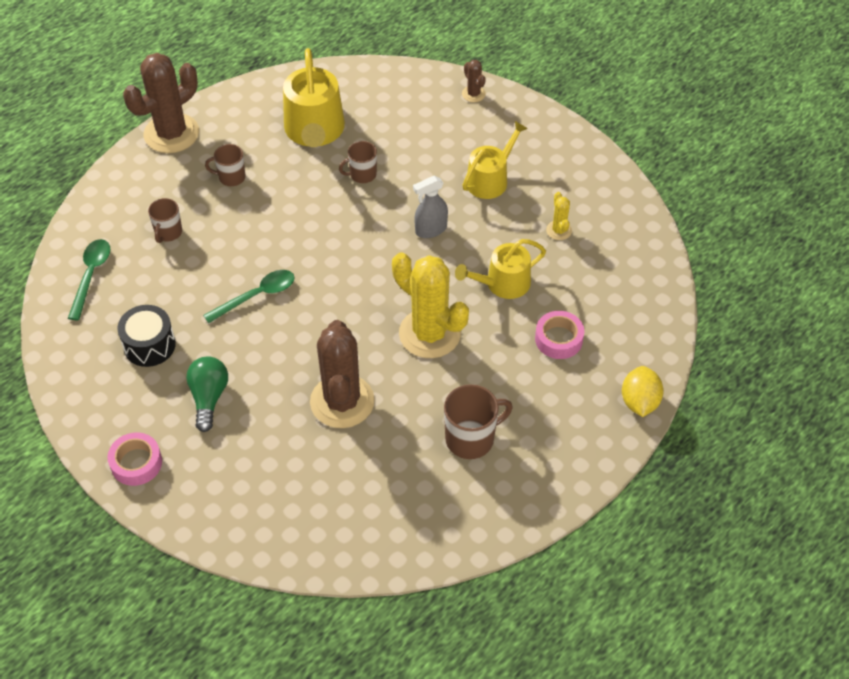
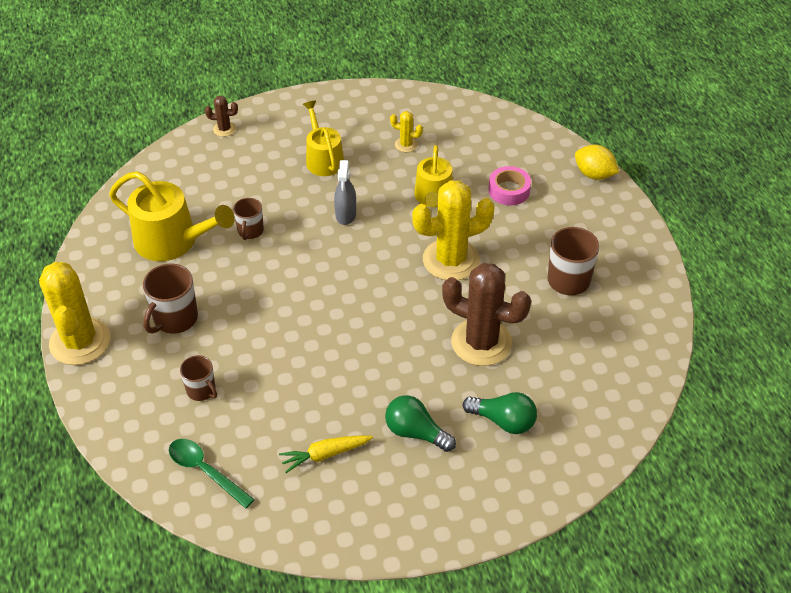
camera: 60 degrees left, 5 degrees down
(136, 463) = (452, 514): pink tape -> none
(149, 345) = (325, 455): black drum -> yellow carrot
(171, 133) = (80, 341): brown cactus -> yellow cactus
(231, 177) = (174, 319): brown mug -> brown mug, size x1.59
(257, 296) = (327, 354): green spoon -> none
(259, 458) = (503, 421): none -> green light bulb

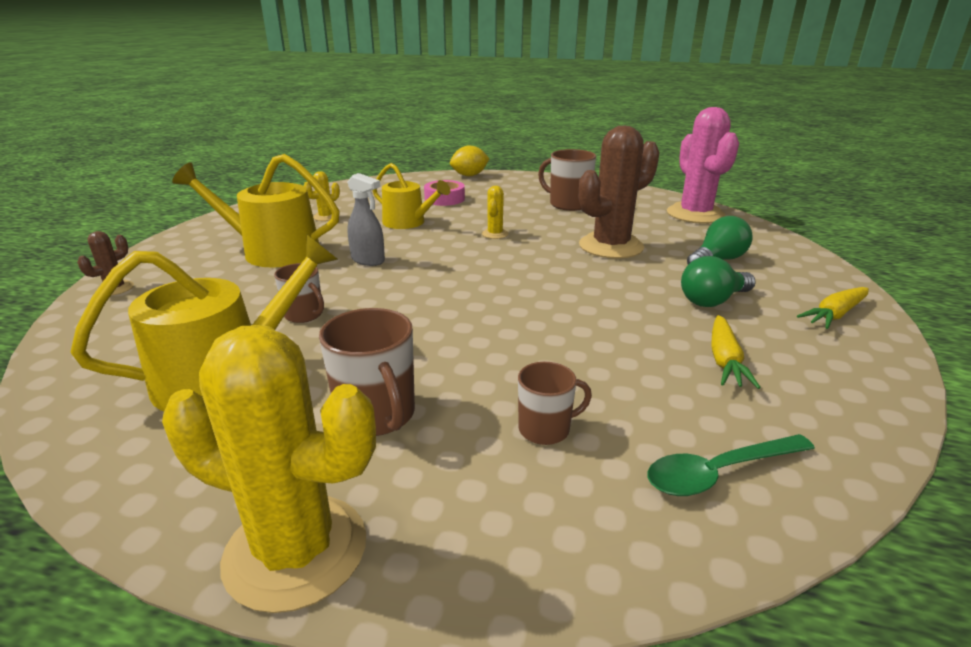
camera: 60 degrees left, 20 degrees down
(323, 159) = (273, 251): yellow watering can -> yellow watering can, size x1.53
(441, 512) = (834, 315): none -> yellow carrot
(451, 260) = (495, 234): yellow cactus -> yellow cactus, size x0.44
(620, 381) = (695, 214): none -> pink cactus

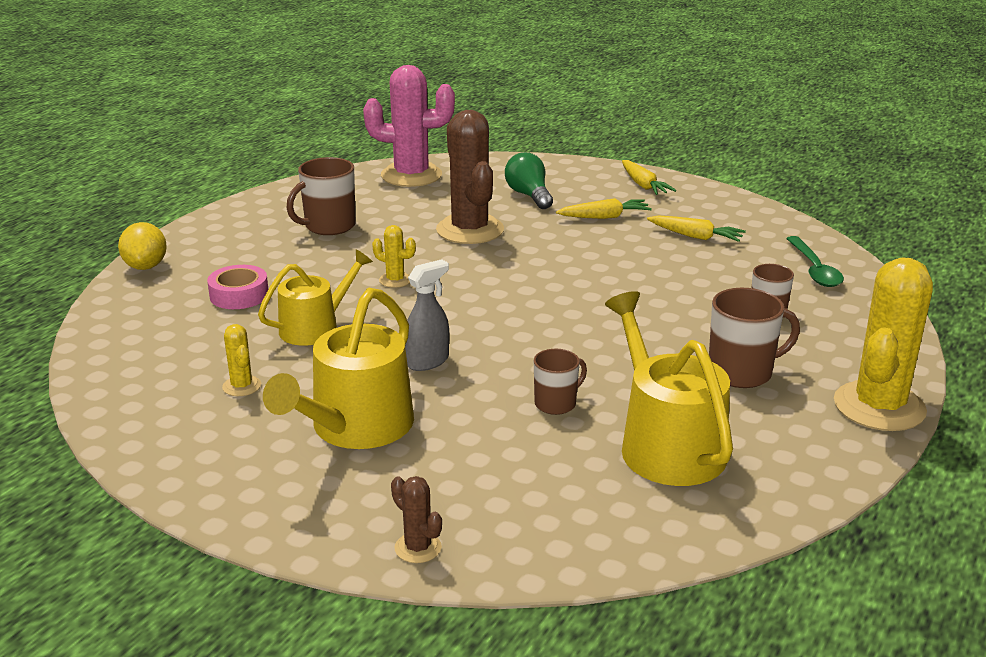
camera: 75 degrees left, 0 degrees up
(712, 301) = (604, 217): green light bulb -> yellow carrot

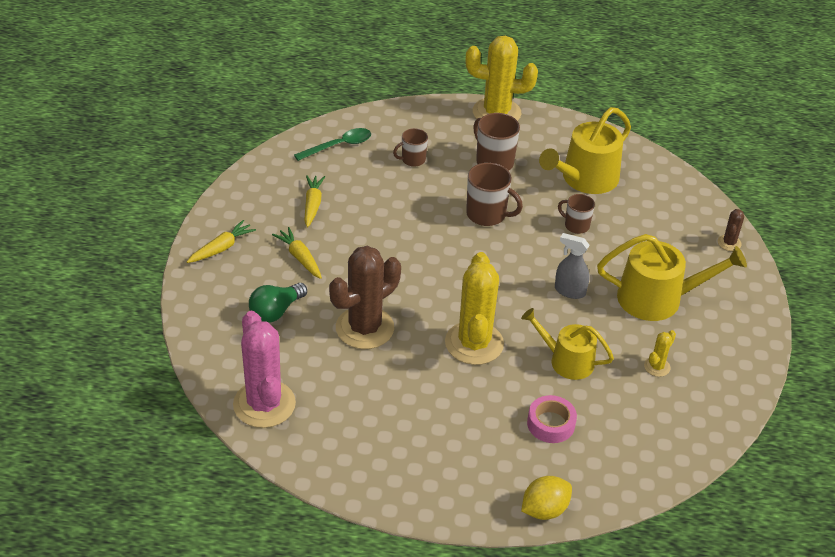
camera: 115 degrees left, 15 degrees up
(328, 226) = (404, 420): brown mug -> brown mug (487, 215)
(395, 280) = (474, 343): yellow cactus -> yellow cactus, size x2.26

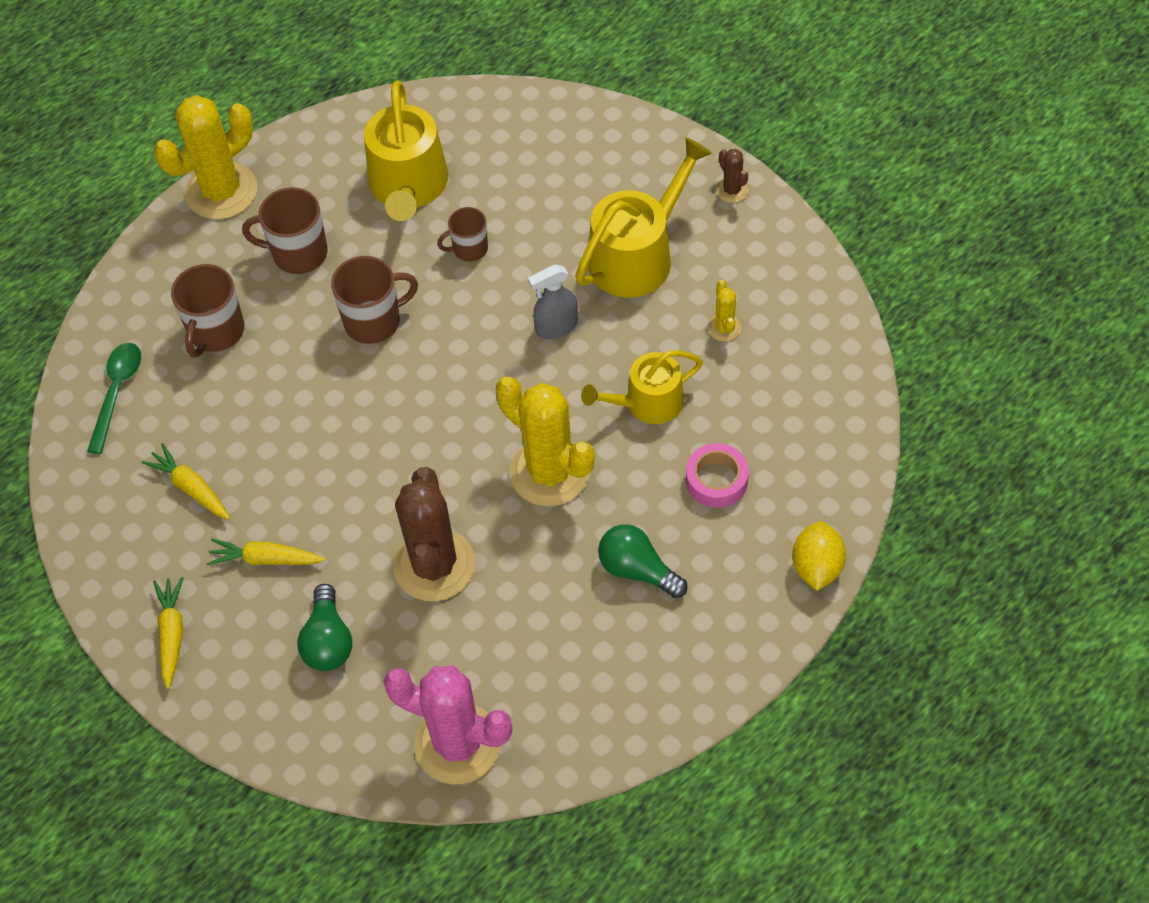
camera: 45 degrees left, 15 degrees up
(412, 160) = (216, 332): brown mug -> brown mug, size x1.59
(453, 421) = (637, 570): none -> green light bulb
(729, 243) = (620, 131): brown cactus -> brown cactus (732, 190)

